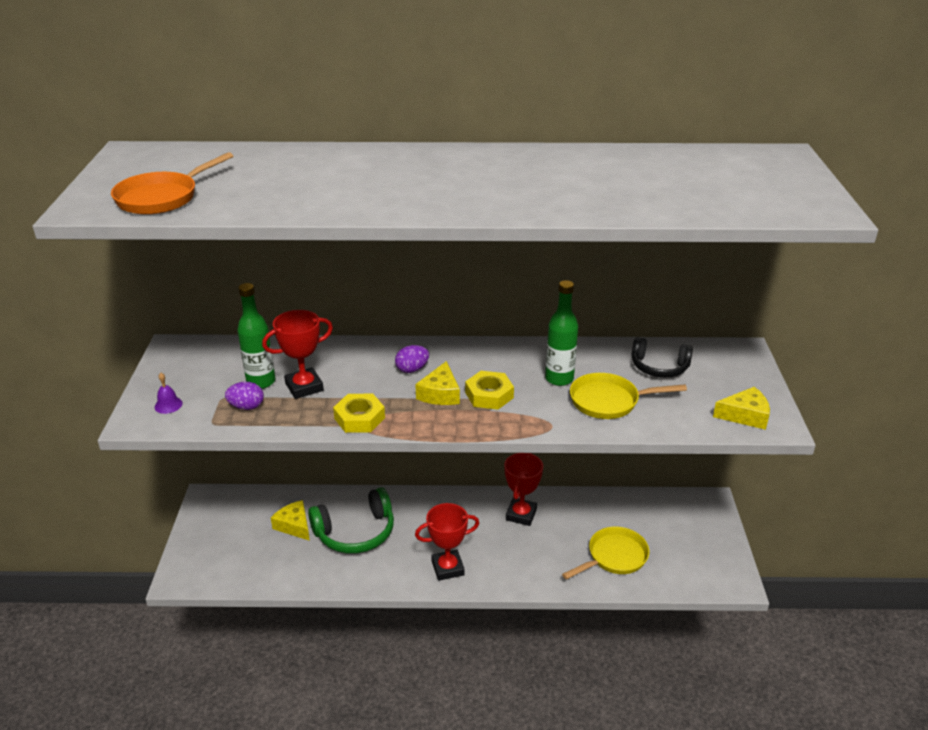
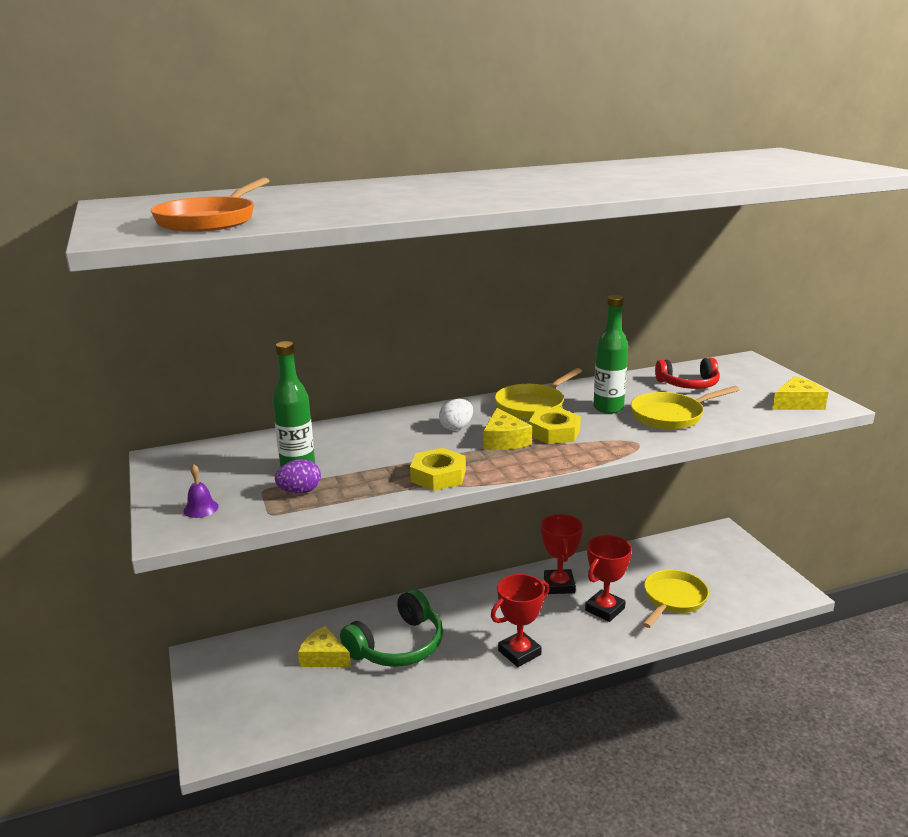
camera: 20 degrees left, 10 degrees down
(304, 387) = (352, 462): red trophy -> red trophy (604, 609)
(412, 369) = (456, 427): purple egg -> white egg
(495, 360) = (533, 405): none -> yellow pan
(659, 367) = (688, 384): black headphones -> red headphones

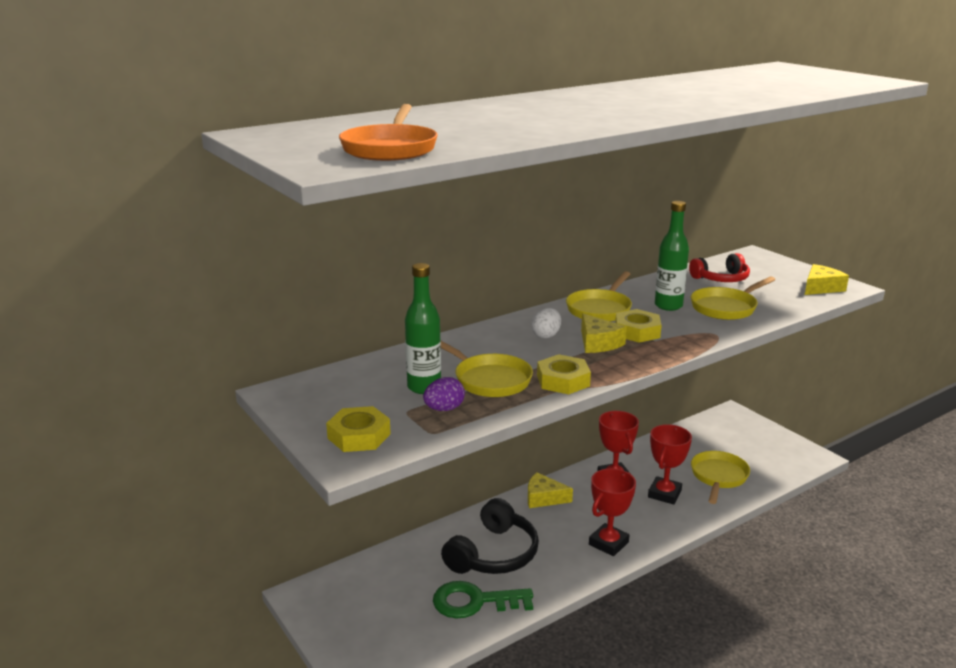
camera: 15 degrees left, 0 degrees up
(201, 508) = (359, 436): purple bell -> yellow nut
(323, 657) = (427, 575): yellow cheese -> yellow cheese (543, 498)
(355, 691) = (474, 602): none -> green key
(365, 466) = (488, 379): none -> yellow pan
(398, 645) = (493, 554): green headphones -> black headphones

